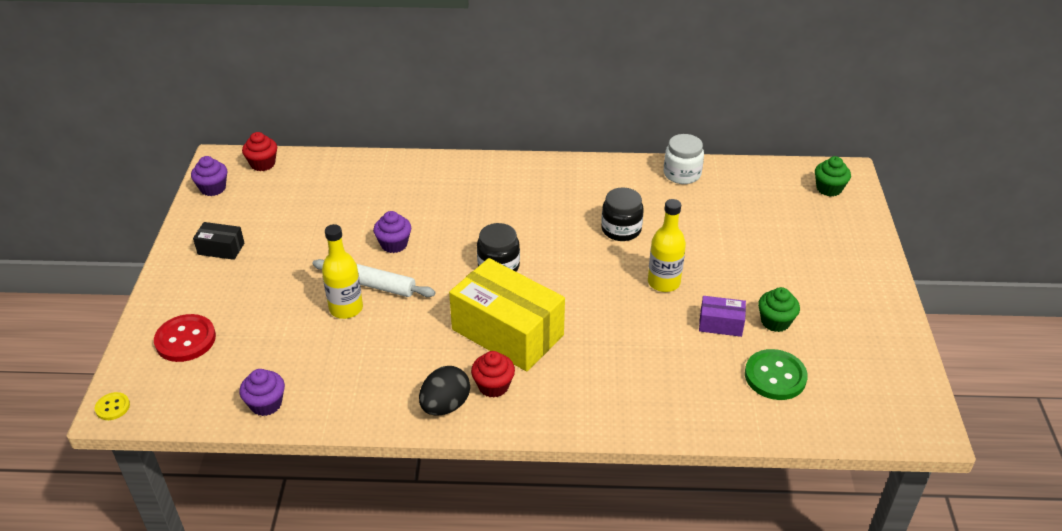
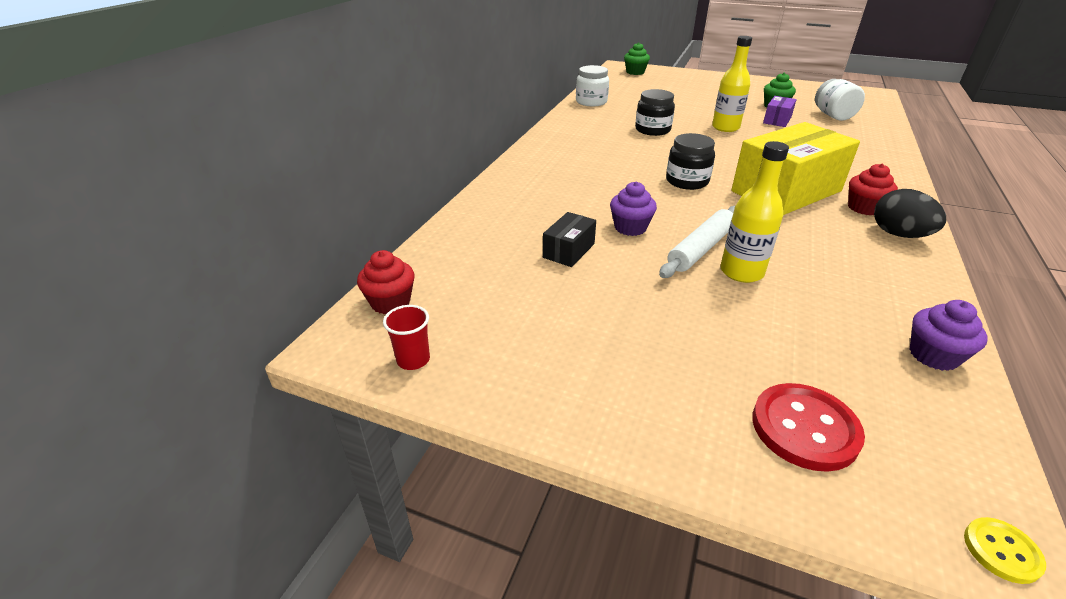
camera: 70 degrees left, 5 degrees down
(213, 188) = (413, 360): purple cupcake -> red cup
(221, 249) = (581, 366): black box -> black box (569, 250)
(775, 376) = (833, 116): green button -> white jar

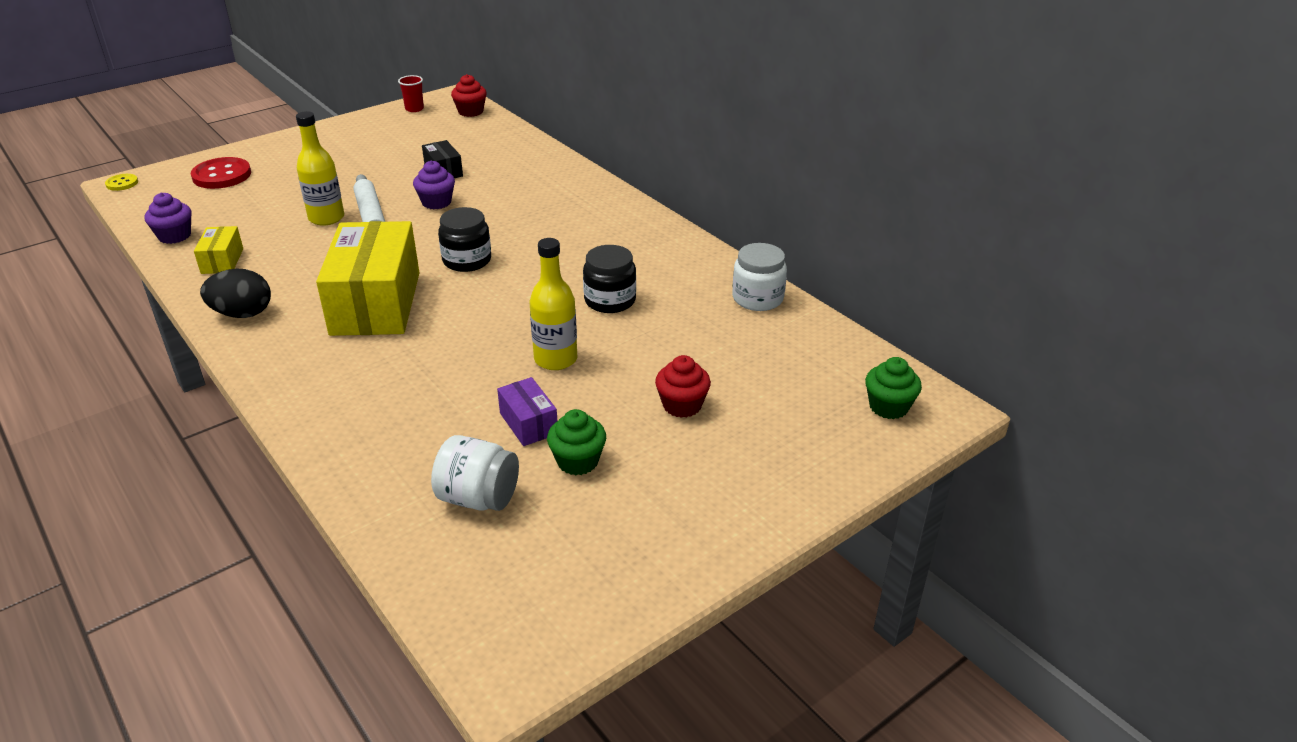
camera: 120 degrees right, 0 degrees up
(864, 208) = (291, 327): red cupcake -> red cupcake (682, 405)
(889, 289) = (222, 261): none -> yellow box

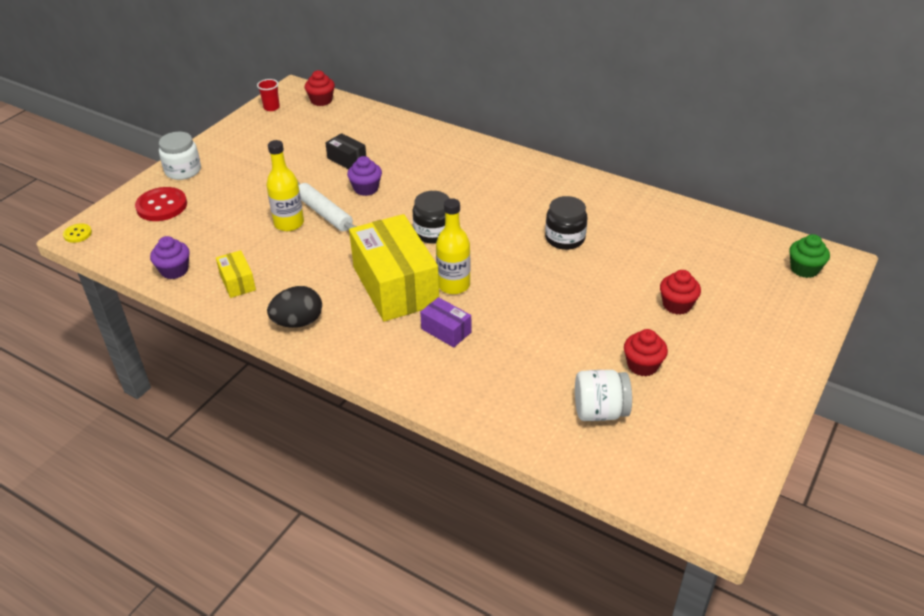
camera: 20 degrees left, 5 degrees up
(528, 423) = (587, 348): purple box -> purple box (446, 330)
(555, 359) = (565, 294): yellow bottle -> yellow bottle (454, 285)
(577, 461) = (642, 365): green cupcake -> red cupcake
(757, 298) = (663, 211): white jar -> white jar (183, 171)

